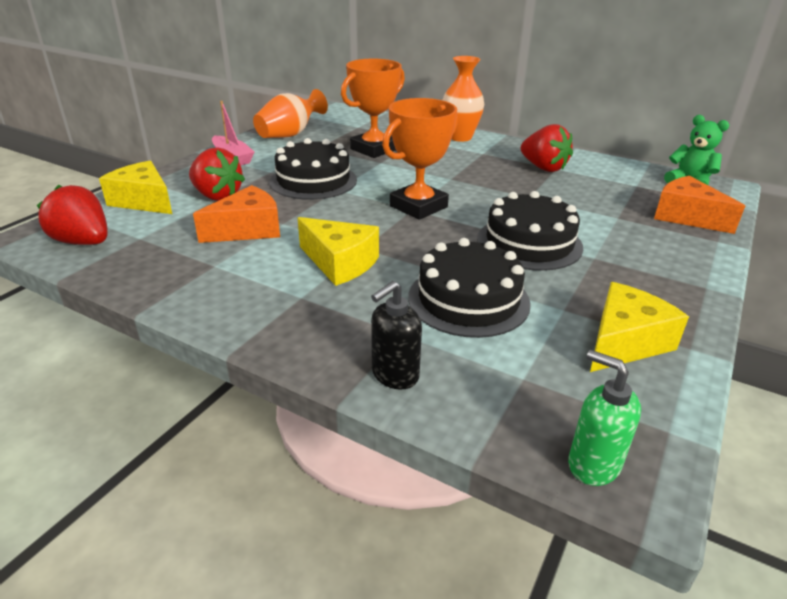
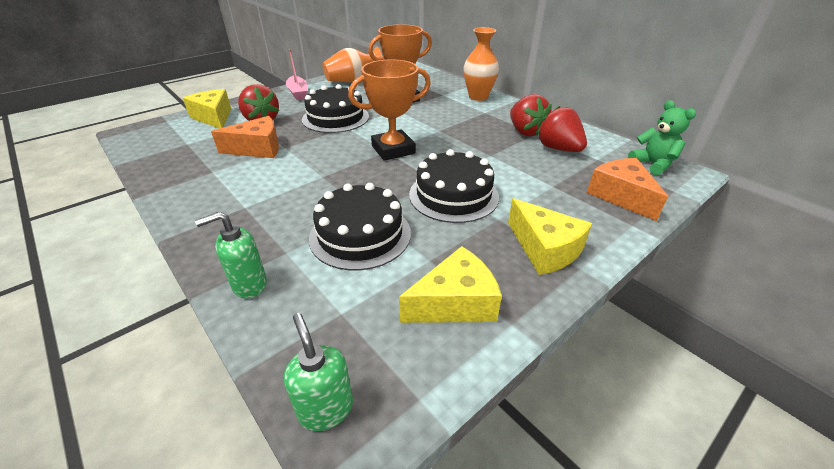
camera: 20 degrees right, 5 degrees up
(83, 242) = (153, 141): red strawberry -> red strawberry (558, 149)
(340, 263) = (294, 185): yellow cheese -> yellow cheese (544, 249)
(394, 375) = (249, 285): black soap dispenser -> green soap dispenser

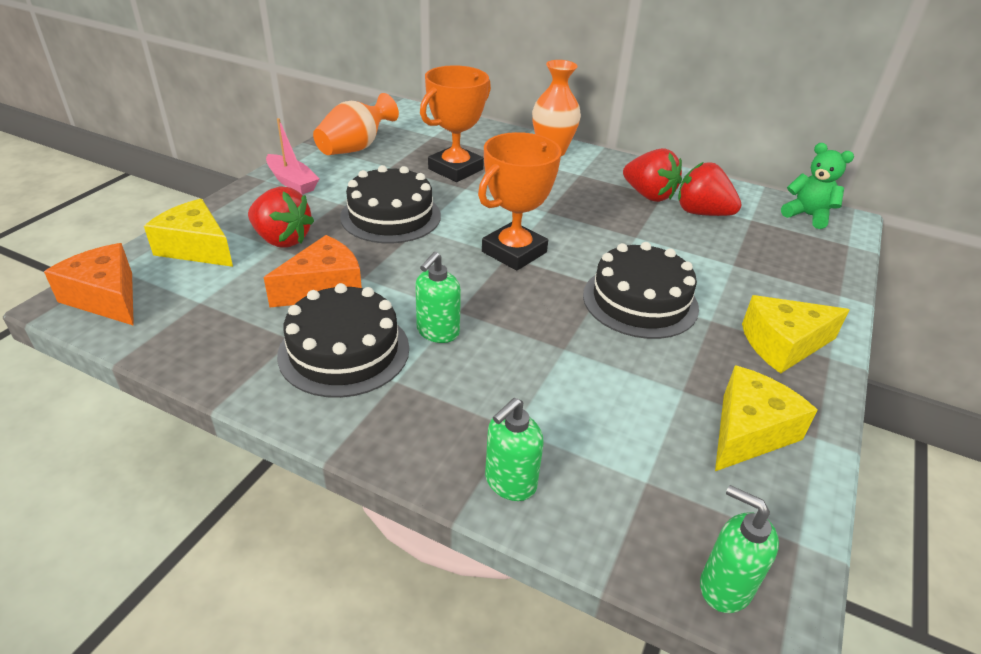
camera: 25 degrees left, 0 degrees up
(297, 185) = (437, 332): none -> green soap dispenser
(360, 235) = (580, 380): black cake -> black cake (344, 351)
(544, 249) = (783, 345): yellow cheese -> yellow cheese turned 135 degrees clockwise
(621, 196) = (806, 262): orange cheese -> orange cheese (106, 298)

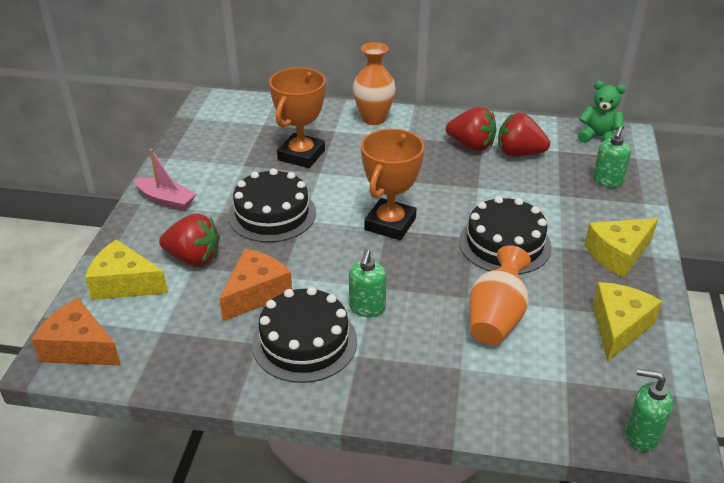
camera: 15 degrees left, 0 degrees up
(355, 148) = (201, 152): orange vase -> orange vase (496, 318)
(510, 482) = (477, 407): green soap dispenser -> green soap dispenser (607, 181)

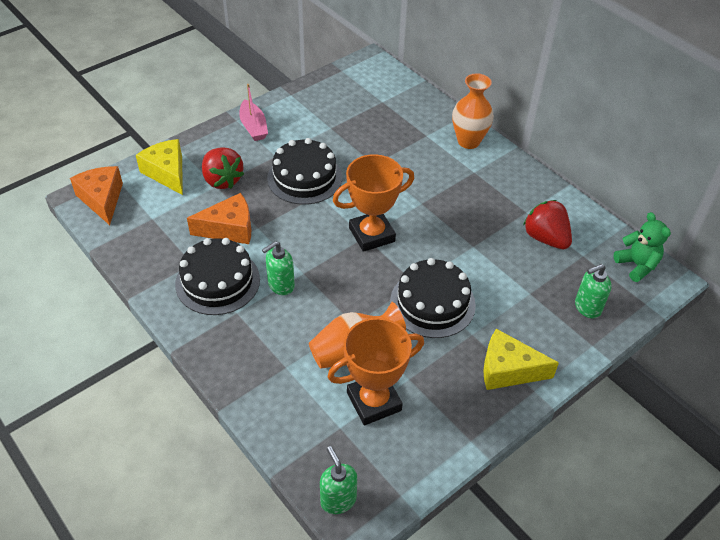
camera: 40 degrees right, 10 degrees up
(301, 155) = (378, 142): orange trophy -> orange trophy (374, 401)
(471, 146) = (515, 208): red strawberry -> none
(618, 327) = (428, 421): yellow cheese -> none

